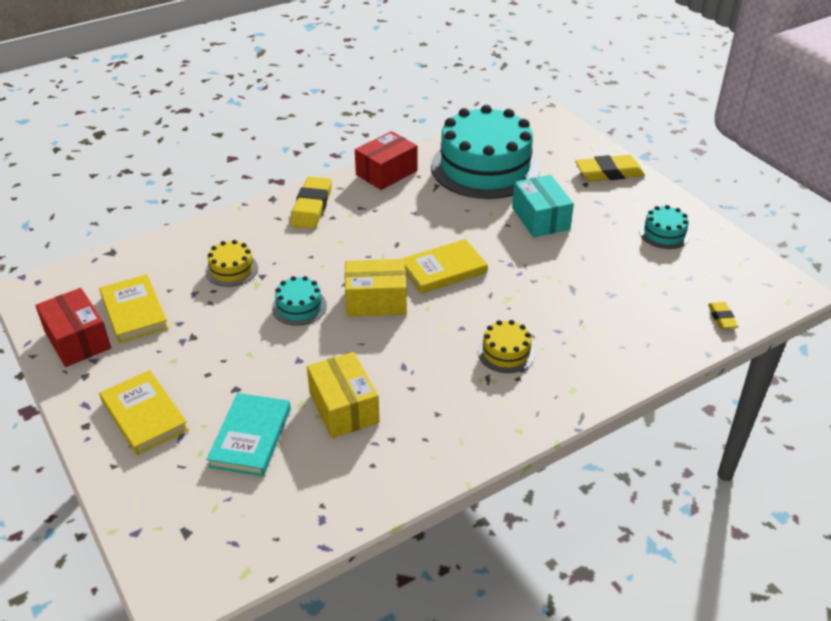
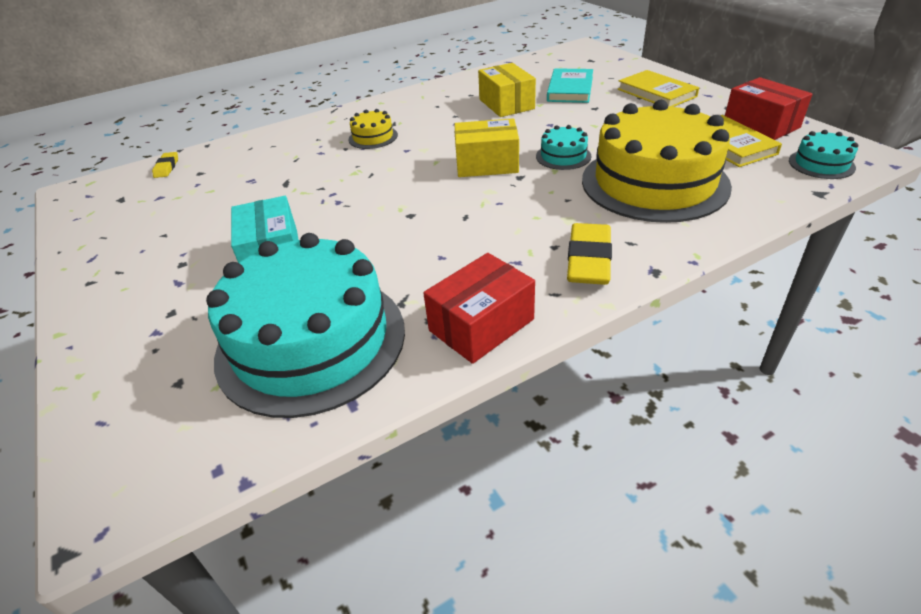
camera: 175 degrees left, 0 degrees up
(231, 269) = (654, 182): yellow cake -> yellow cake, size x2.38
(443, 270) = (413, 192): yellow book -> none
(609, 173) = (116, 335): yellow eraser -> none
(664, 233) = (135, 241): turquoise cake -> turquoise cake (821, 164)

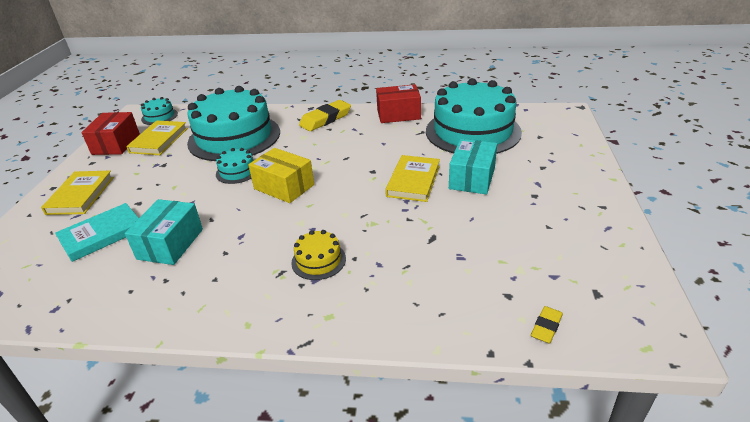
camera: 145 degrees left, 5 degrees down
(347, 223) = (413, 181): none -> yellow book
(506, 104) = (170, 244): yellow box -> turquoise box
(654, 182) = (234, 137): yellow cake -> turquoise cake

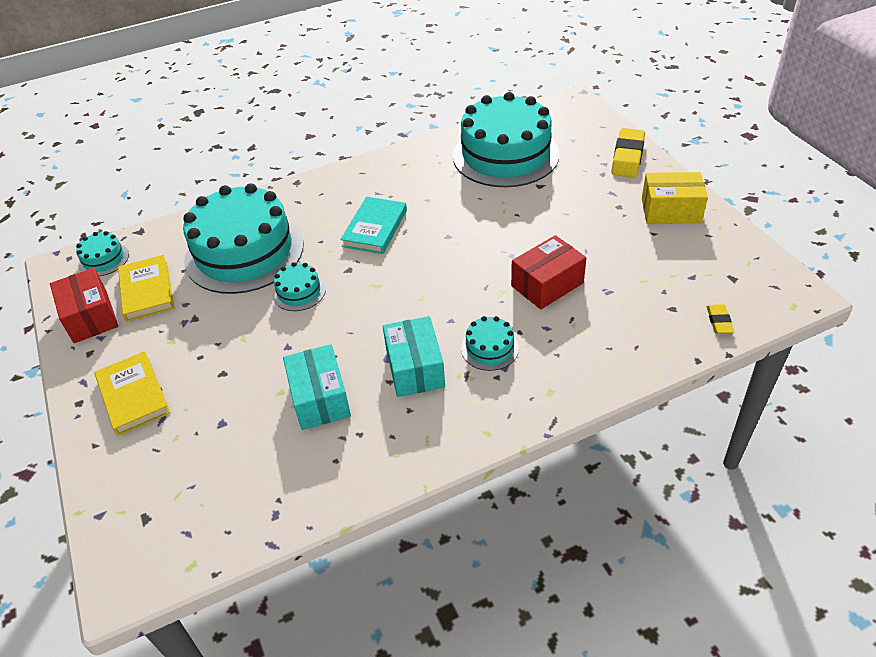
camera: 30 degrees left, 10 degrees up
(102, 235) = (226, 424): turquoise book -> turquoise book (375, 228)
(284, 187) = (373, 289): yellow box -> yellow box (670, 211)
(318, 260) = (489, 348): yellow cake -> turquoise cake
(325, 119) = (331, 191): yellow eraser -> yellow eraser (627, 157)
(398, 114) = (409, 158): red box -> red box (547, 284)
(413, 181) = (499, 232): yellow book -> none
(472, 178) = (550, 209): turquoise box -> turquoise box (415, 368)

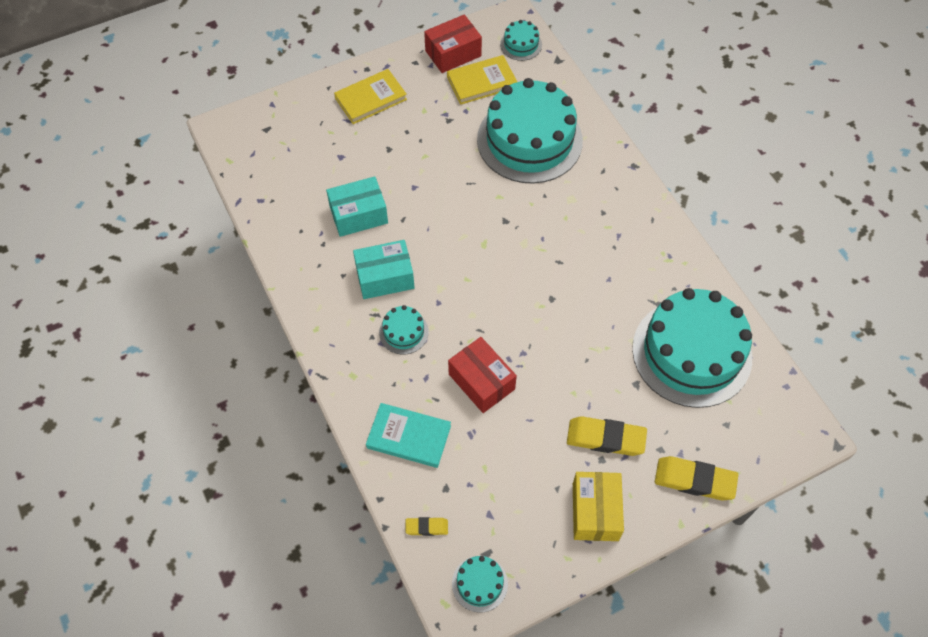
camera: 85 degrees right, 15 degrees up
(299, 292) = (477, 187): turquoise cake -> turquoise cake (479, 583)
(375, 228) = (563, 237): turquoise book -> turquoise book (409, 437)
(597, 204) = (605, 438): none -> yellow eraser

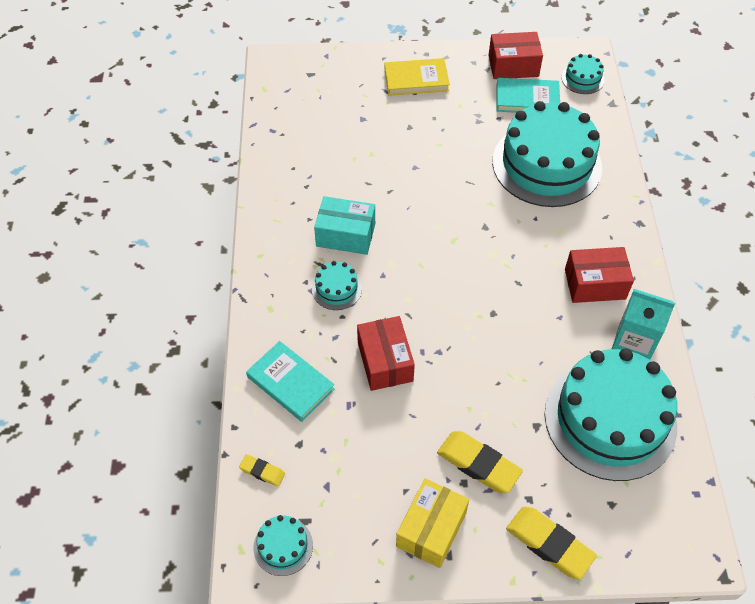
camera: 25 degrees right, 5 degrees down
(358, 215) = (351, 173): turquoise box -> none
(481, 82) = (527, 99): yellow book -> turquoise book
(623, 237) = (595, 284): none -> red box
(679, 277) = (633, 343): none -> turquoise carton

